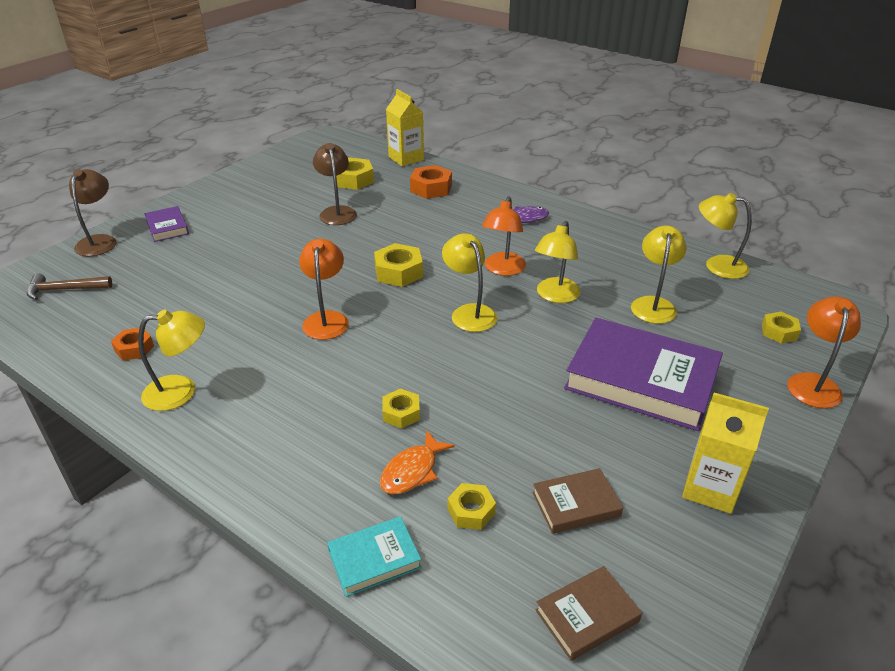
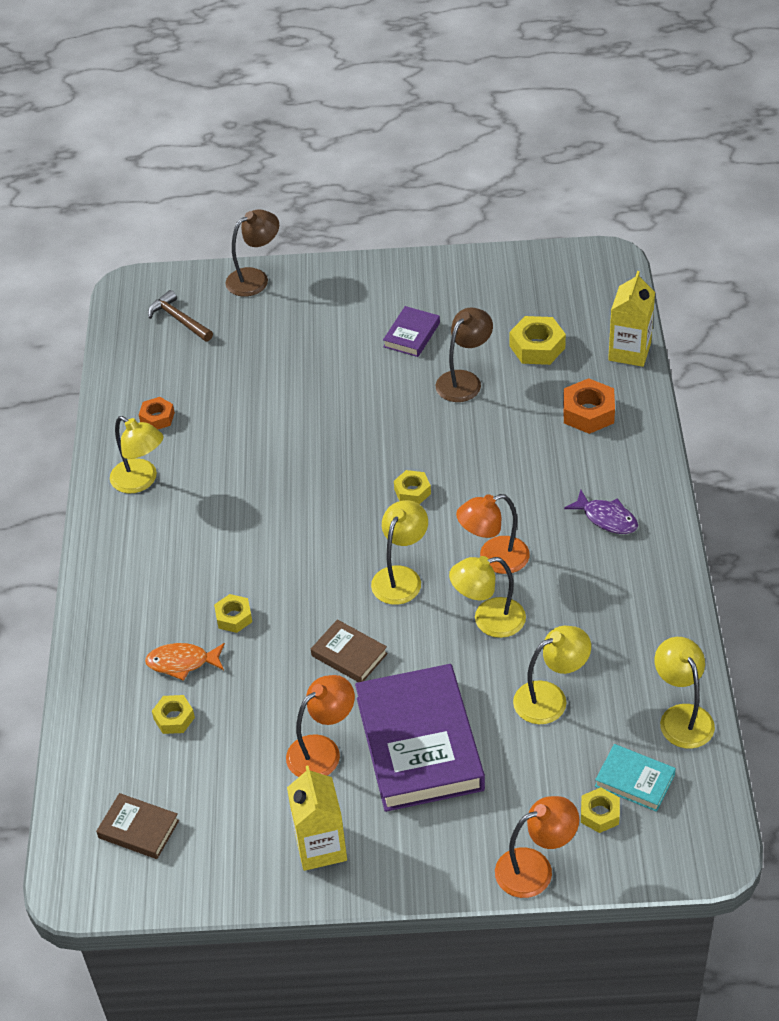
camera: 55 degrees right, 10 degrees up
(167, 227) = (317, 297): purple book -> purple book (411, 335)
(326, 319) = (299, 495): orange lamp -> orange lamp (322, 750)
(374, 559) = (91, 694): turquoise book -> turquoise book (634, 780)
(398, 272) = (412, 491): yellow nut -> yellow nut, size x0.63
(576, 504) = (232, 773): brown book -> brown book (349, 655)

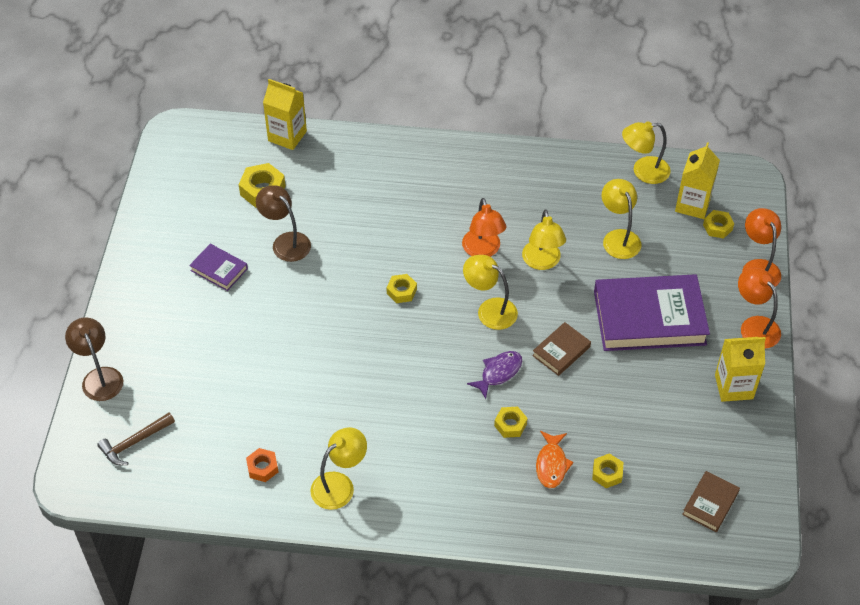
camera: 85 degrees left, 5 degrees up
(322, 750) = (649, 377): orange lamp -> orange lamp (754, 326)
(588, 412) = (346, 171): orange nut -> none
(606, 518) = (458, 179): purple fish -> purple fish (498, 373)
(634, 780) = (692, 205): turquoise book -> yellow carton

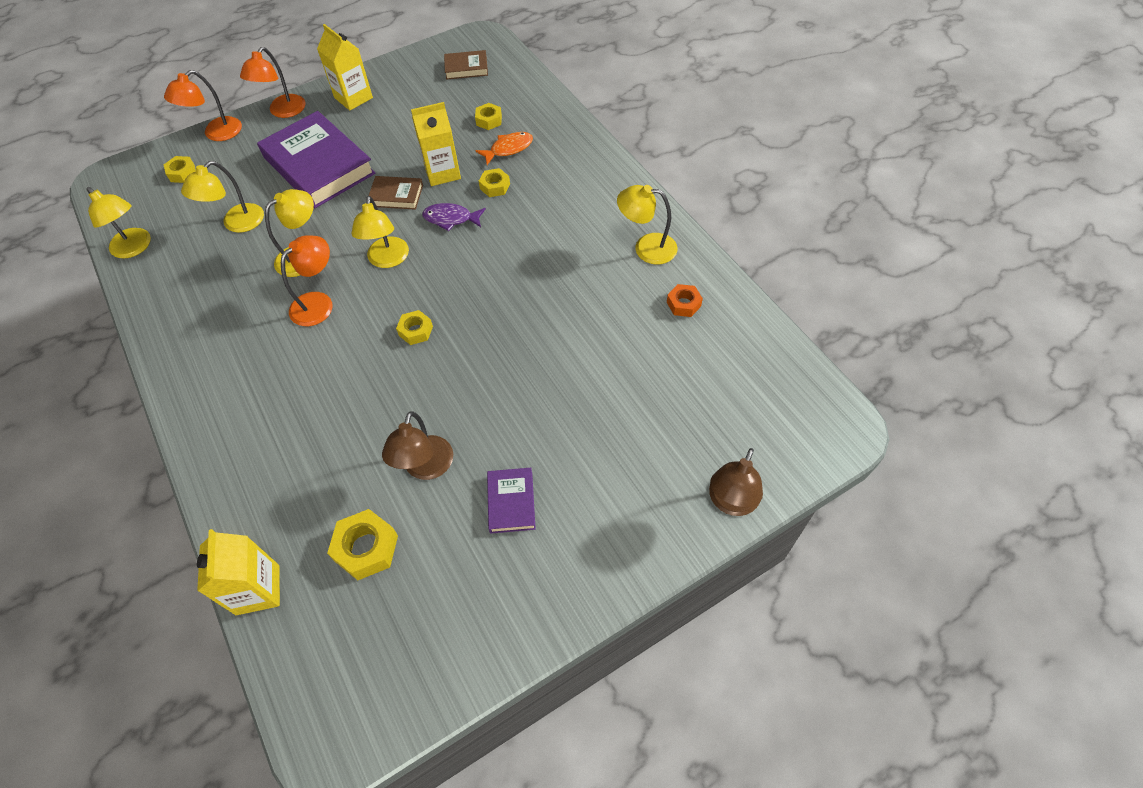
camera: 125 degrees left, 5 degrees up
(134, 442) = (759, 412): brown hammer -> none
(692, 205) = (162, 198): yellow carton -> yellow carton (442, 172)

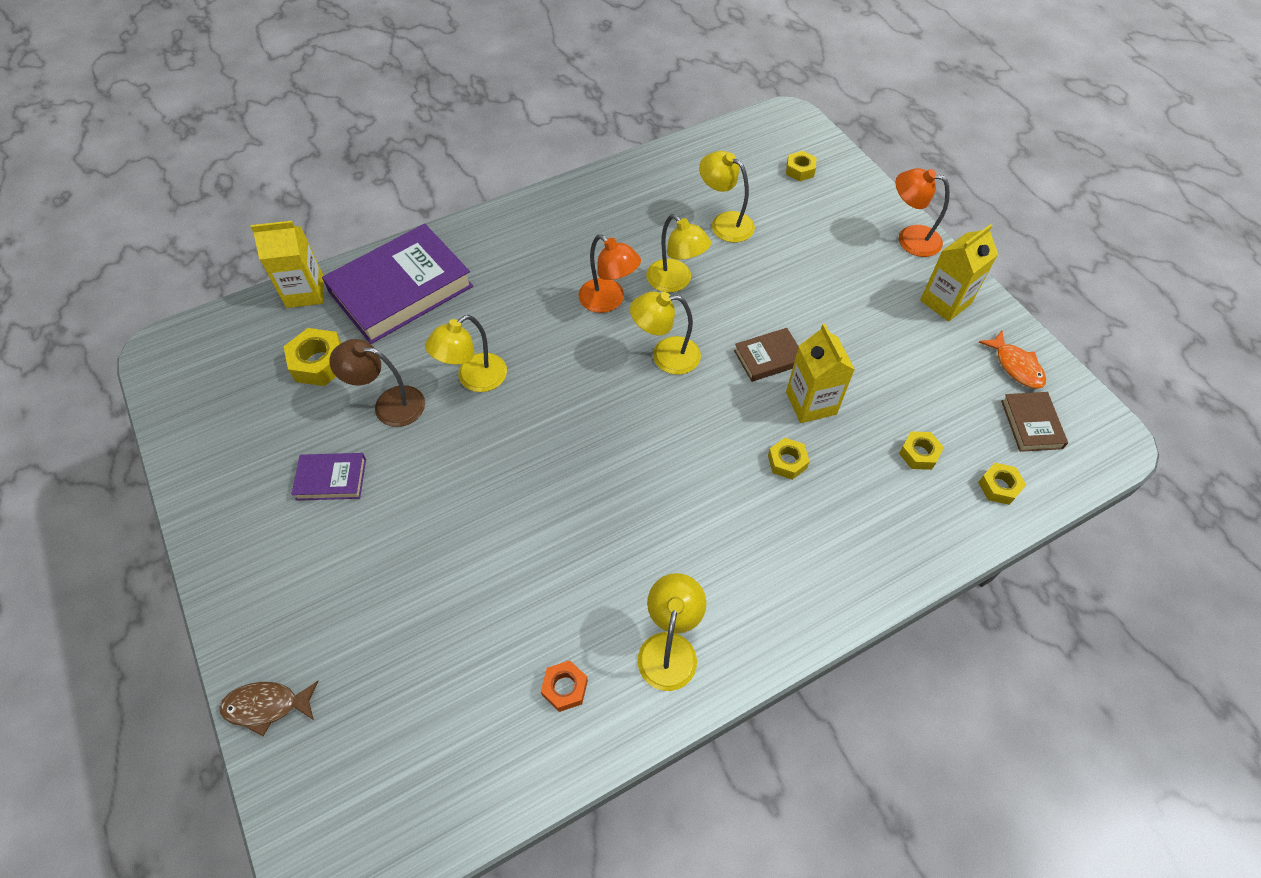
camera: 90 degrees right, 0 degrees up
(135, 248) = (693, 154): yellow lamp -> yellow lamp (474, 379)
(216, 134) = (865, 187): orange lamp -> none
(319, 165) = (817, 280): purple book -> purple book (401, 289)
(396, 196) = (768, 357): brown book -> brown book turned 60 degrees clockwise
(416, 331) = (560, 387): yellow nut -> yellow nut (999, 487)
(451, 219) = (729, 415): purple fish -> none
(508, 149) = (861, 478): orange fish -> orange fish (1016, 366)
(730, 502) = (266, 706): brown lamp -> brown fish

